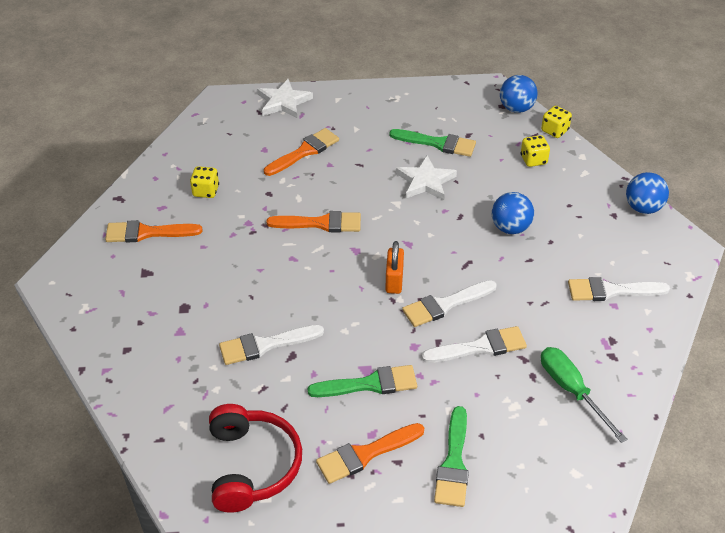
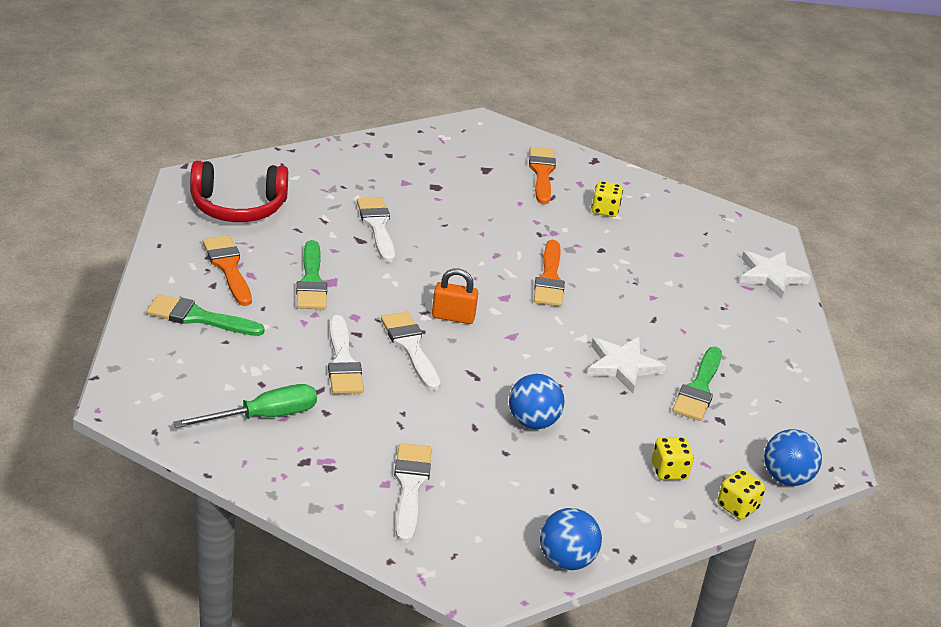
camera: 90 degrees right, 10 degrees down
(304, 151) = (675, 281): orange brush -> none

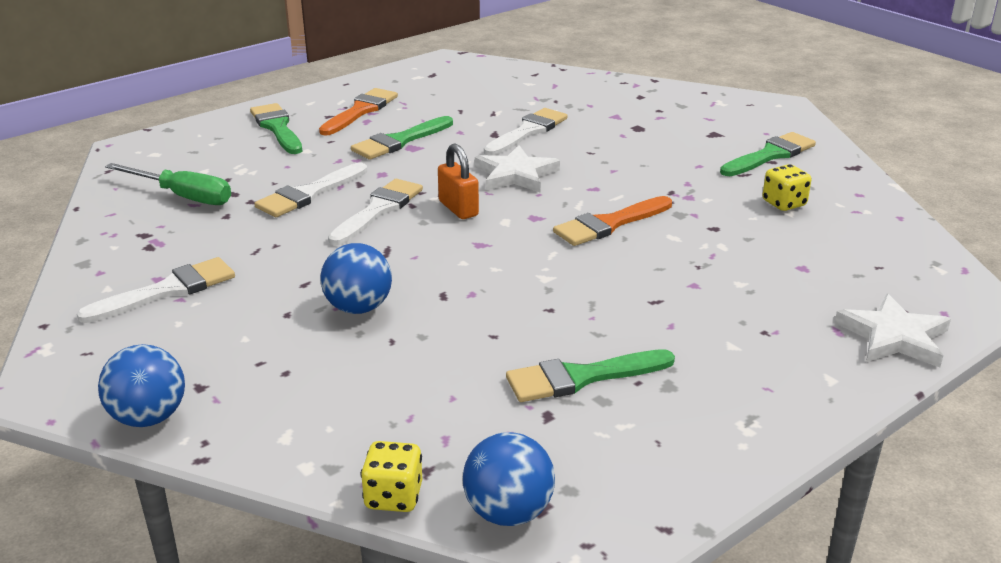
camera: 55 degrees right, 5 degrees down
(238, 206) = (447, 84): red headphones -> none
(542, 173) = (770, 155): orange brush -> green brush
(622, 366) = (537, 316): white star -> white star (516, 174)
(669, 471) = (395, 419): yellow dice -> none

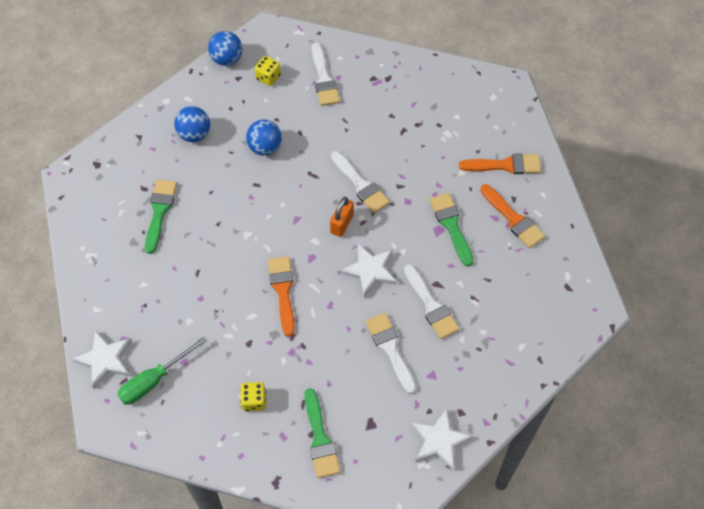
camera: 115 degrees right, 30 degrees up
(183, 196) = (425, 101): green screwdriver -> green screwdriver (154, 380)
(277, 127) = (505, 165): green brush -> orange brush
(309, 194) = (398, 158): white brush -> white brush (390, 349)
(394, 496) = (132, 122): yellow dice -> yellow dice (268, 77)
(458, 208) = (342, 224): orange padlock -> orange padlock turned 60 degrees counterclockwise
(508, 512) = (101, 153): blue ball -> blue ball (194, 134)
(685, 100) = (439, 441): none -> white star

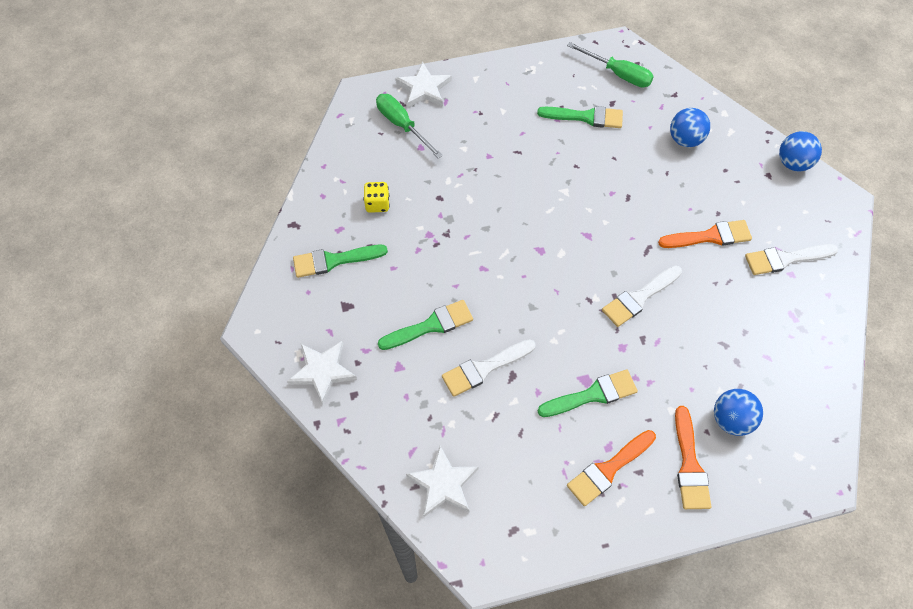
camera: 90 degrees right, 0 degrees up
(107, 180) = (618, 74): none -> green screwdriver
(265, 147) = (677, 203): blue ball -> blue ball (731, 420)
(268, 77) = (776, 203): yellow dice -> none
(283, 291) = (499, 225): orange brush -> orange brush (710, 236)
(342, 224) = (585, 279): orange padlock -> none
(370, 271) = (526, 306): white star -> white star (443, 484)
(390, 349) = (431, 325): white brush -> green brush

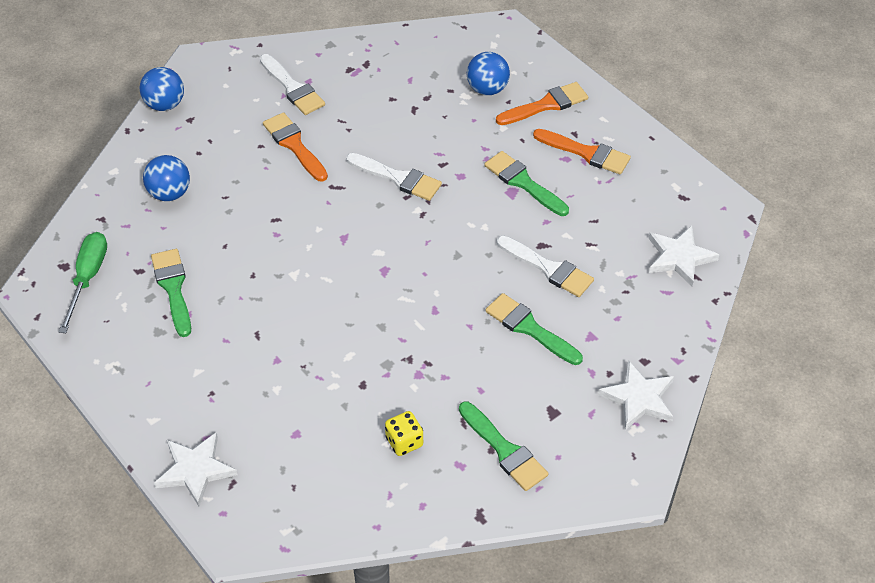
camera: 115 degrees left, 10 degrees down
(402, 125) = (270, 468): green screwdriver -> none

